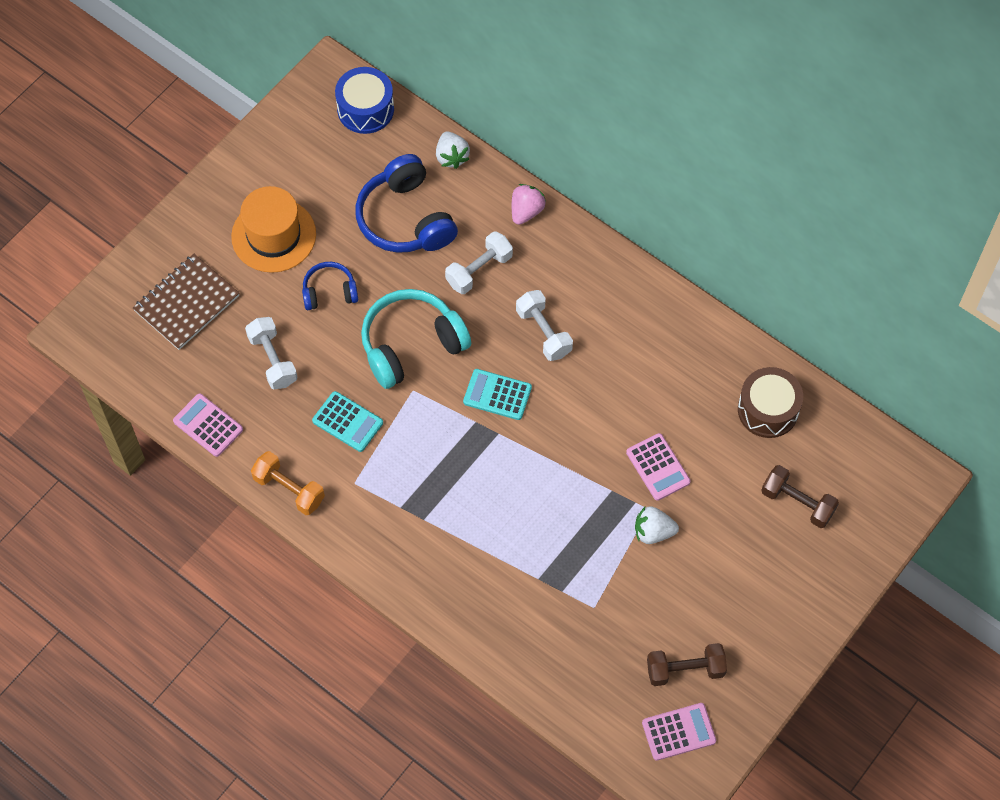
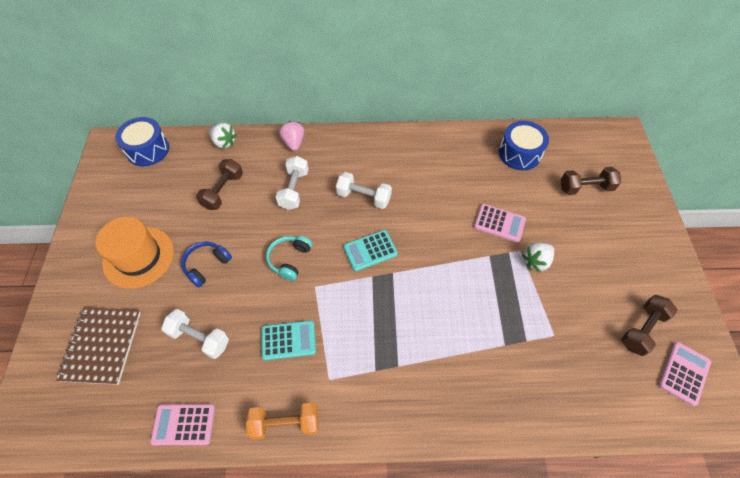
camera: 40 degrees left, 5 degrees down
(405, 219) = (223, 191): blue headphones -> brown dumbbell
(411, 345) = (290, 260): turquoise headphones -> turquoise headphones, size x0.55
(768, 410) = (519, 153): brown drum -> blue drum

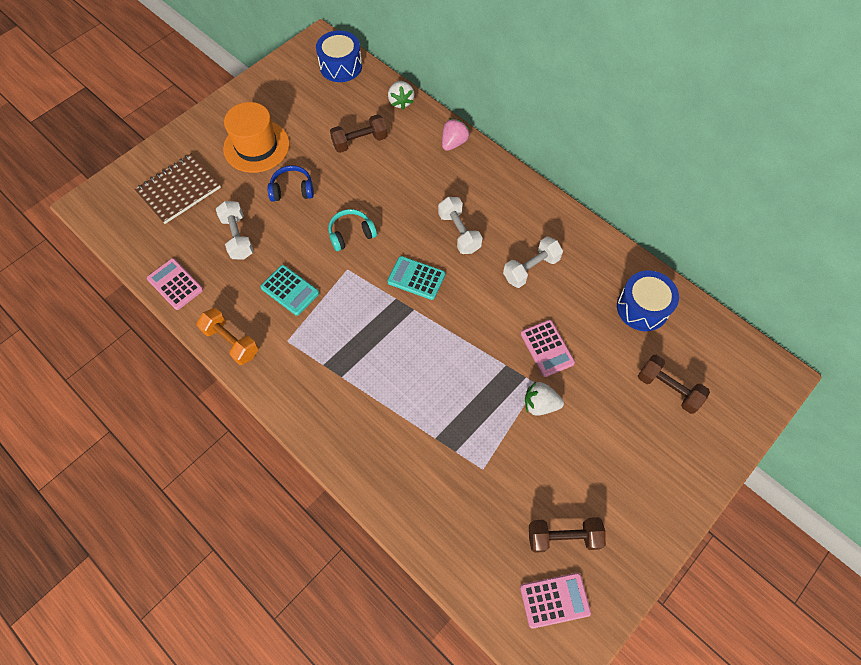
camera: 45 degrees right, 5 degrees up
(294, 189) = (412, 182): white dumbbell -> white dumbbell (531, 269)

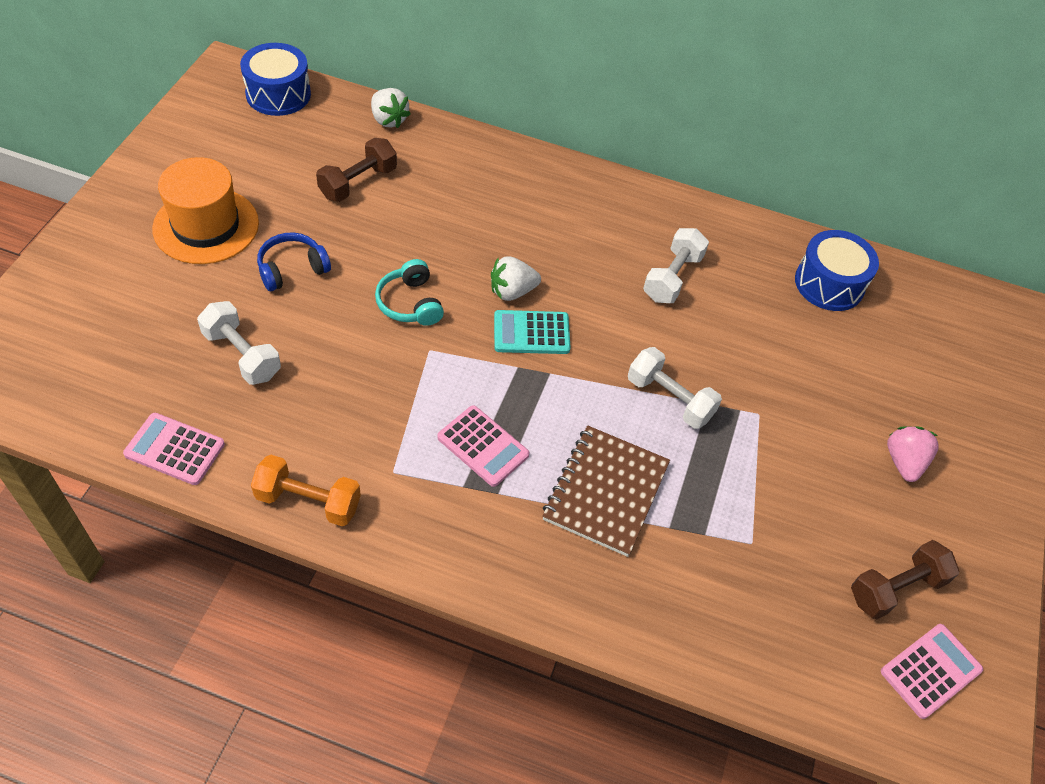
camera: 30 degrees left, 10 degrees down
(179, 190) = (112, 316): brown notebook -> brown notebook (605, 492)
(290, 290) = (360, 403): turquoise calculator -> none
(351, 234) = (410, 303): turquoise headphones -> turquoise headphones turned 60 degrees counterclockwise
(454, 143) = (488, 153): pink strawberry -> pink strawberry (903, 462)
(459, 232) = (556, 260): white dumbbell -> white dumbbell (669, 399)
(540, 404) = (776, 437): white strawberry -> white strawberry (512, 291)
(547, 348) = (746, 367): pink calculator -> pink calculator (483, 446)
(668, 389) = (911, 367): brown dumbbell -> none

